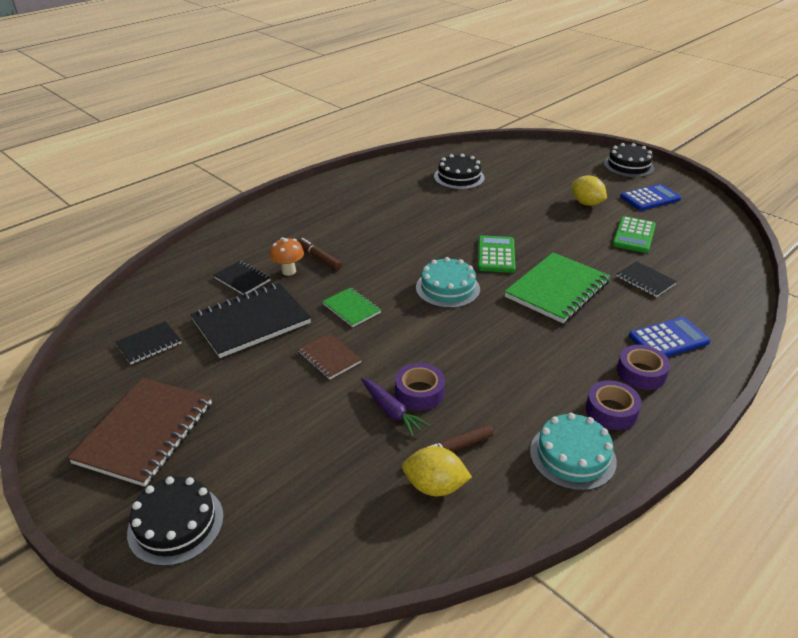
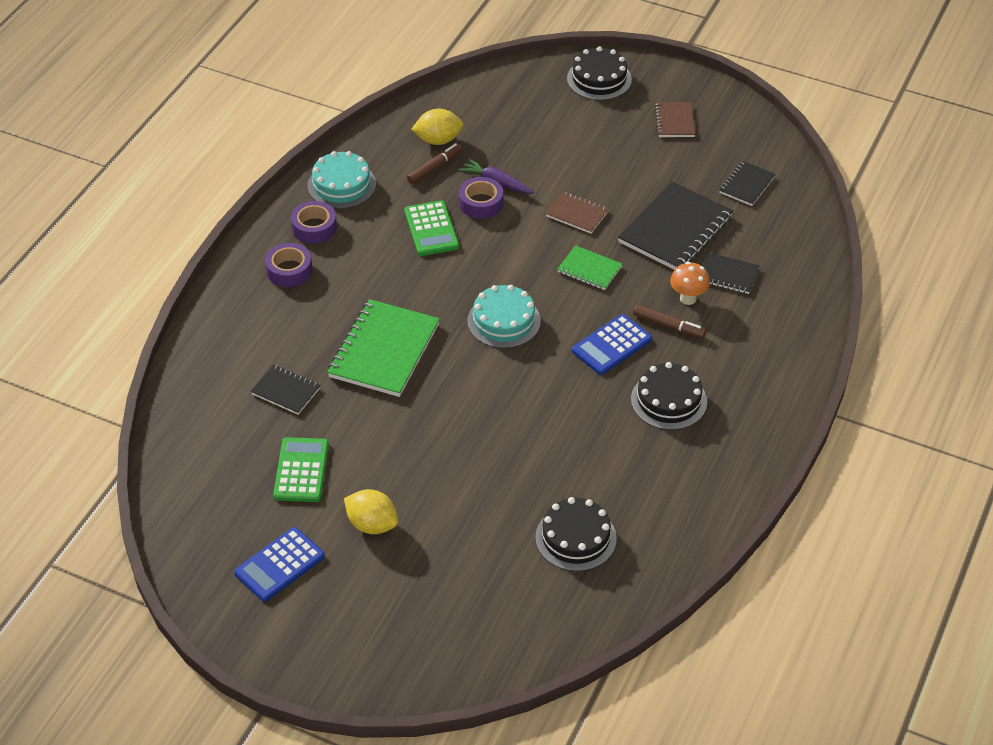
camera: 160 degrees right, 10 degrees up
(145, 432) = (675, 121): brown notebook -> brown notebook, size x0.52
(496, 255) = (467, 386): green calculator -> green calculator (431, 229)
(628, 166) = (315, 652): black cake -> black cake (669, 400)
(668, 339) = (262, 315): blue calculator -> blue calculator (611, 345)

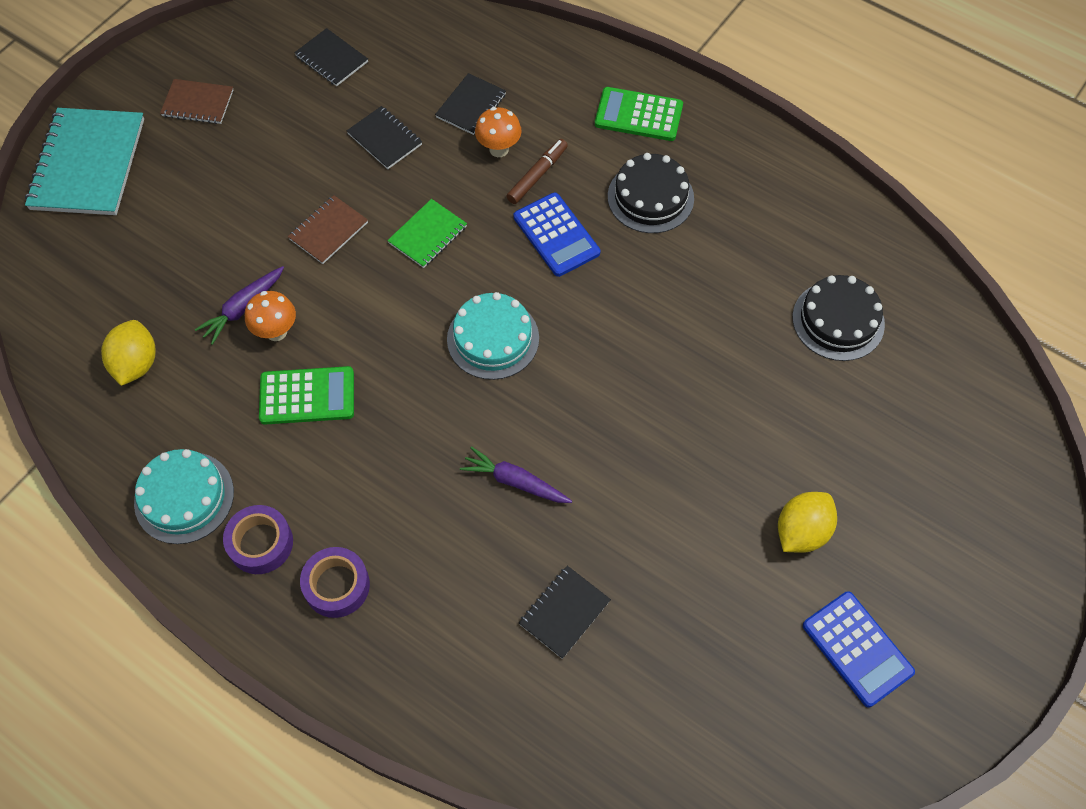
camera: 80 degrees left, 15 degrees up
(301, 470) = (705, 606): green calculator -> green calculator (638, 115)
(384, 351) = (515, 481): green notebook -> purple carrot
(435, 167) = (189, 375): brown marker -> none
(481, 203) = (276, 332): purple tape -> orange mushroom
(599, 79) = (88, 164): black cake -> turquoise notebook
(675, 229) = (385, 139): black notebook -> black notebook, size x0.52

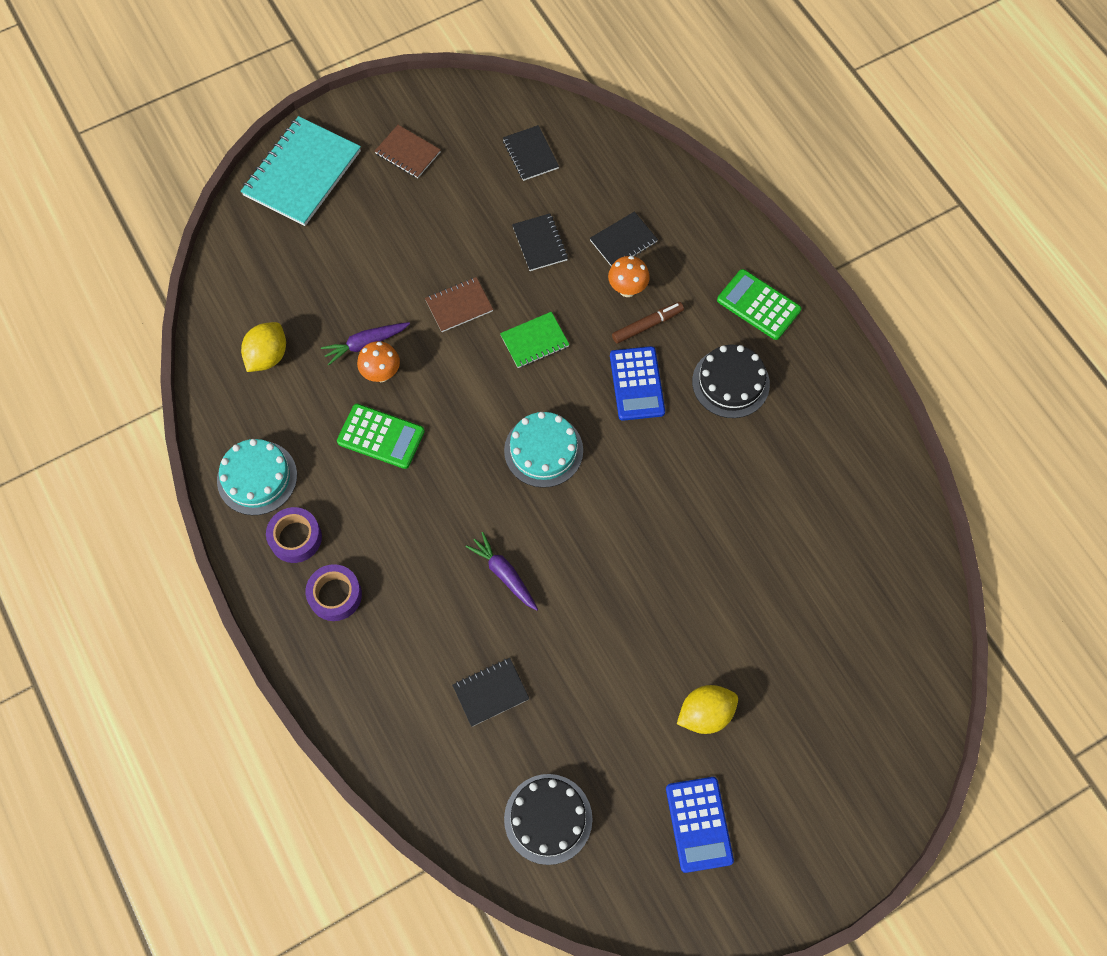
camera: 25 degrees right, 5 degrees up
(838, 320) = (830, 555): black cake -> black cake (548, 819)

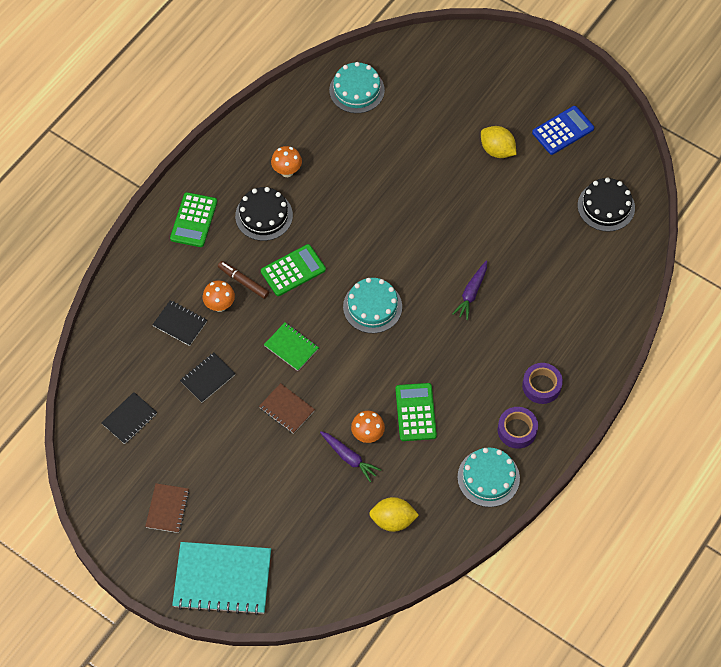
camera: 115 degrees left, 5 degrees down
(491, 692) = (551, 268): black notebook -> none
(637, 384) = (293, 270): blue calculator -> green calculator
(785, 434) = (287, 171): none -> orange mushroom
(881, 573) = (356, 90): none -> turquoise cake

